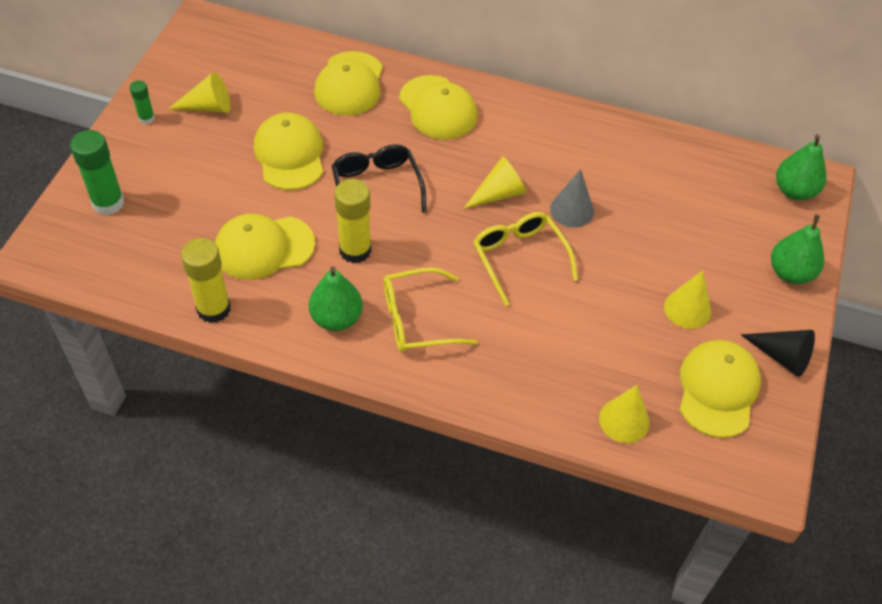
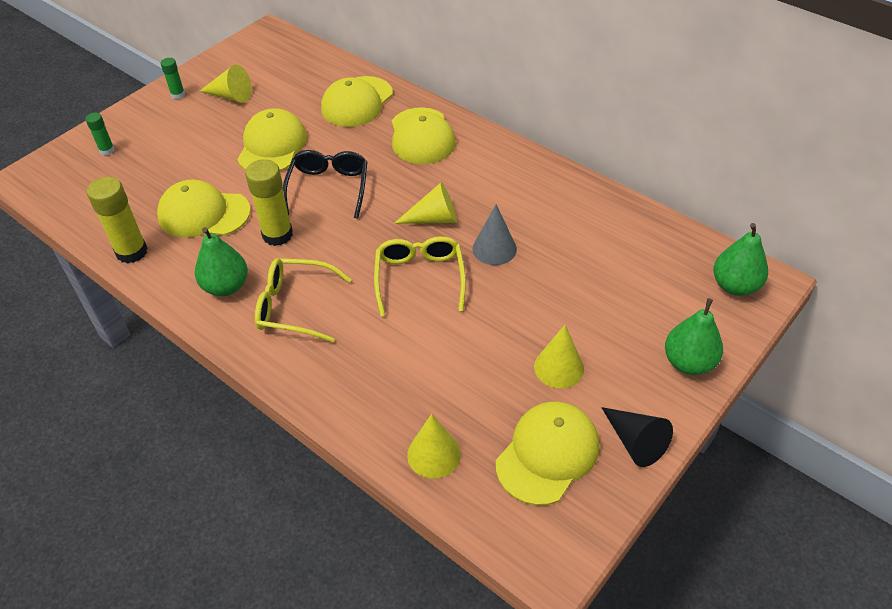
camera: 25 degrees right, 5 degrees down
(108, 203) = (107, 150): green glue stick -> green glue stick, size x0.54

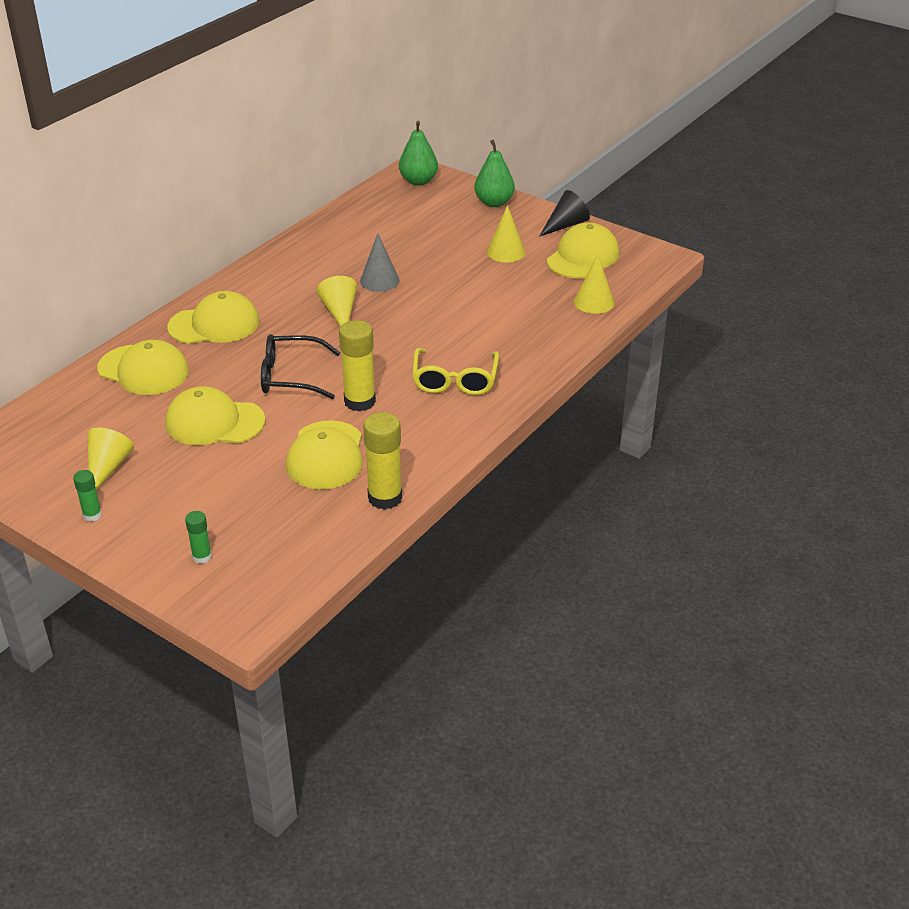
camera: 95 degrees left, 10 degrees down
(226, 286) = (432, 424): green pear -> none
(419, 278) = (416, 316): yellow glasses -> none
(547, 454) = (583, 257): yellow cap -> yellow cap turned 90 degrees clockwise

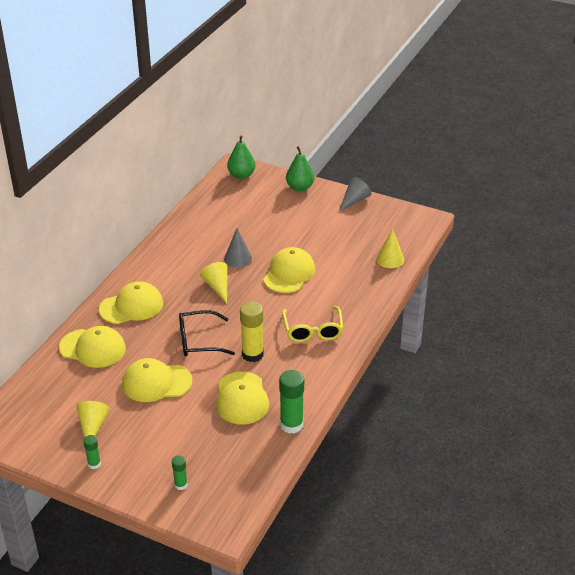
camera: 10 degrees left, 0 degrees up
(385, 498) = (291, 425): yellow glue stick -> green glue stick
(506, 252) = (319, 226): yellow cone -> none
(565, 225) = (354, 200): black cone -> grey cone
(583, 257) = (373, 225): yellow cap -> yellow cap (289, 273)

